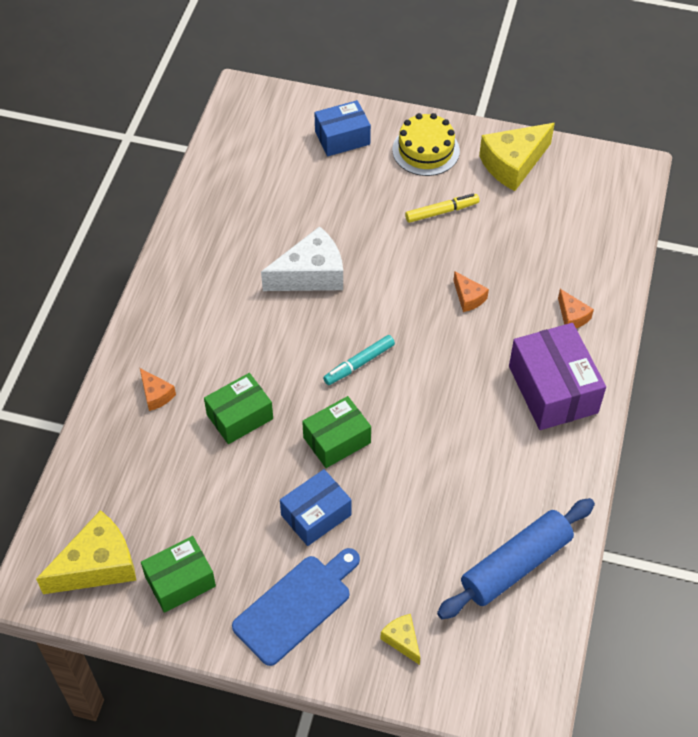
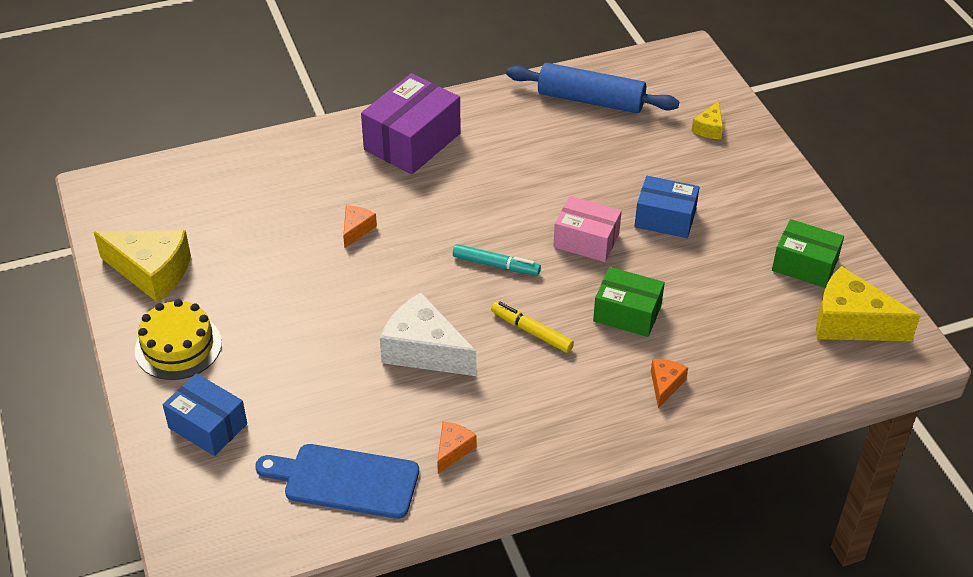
camera: 125 degrees left, 10 degrees down
(296, 606) = (747, 192): blue cutting board -> blue cutting board (345, 480)
(337, 440) = (586, 241): green box -> pink box
(442, 212) = (260, 294): yellow marker -> yellow marker (531, 331)
(572, 316) = (322, 160): orange cheese -> orange cheese (453, 450)

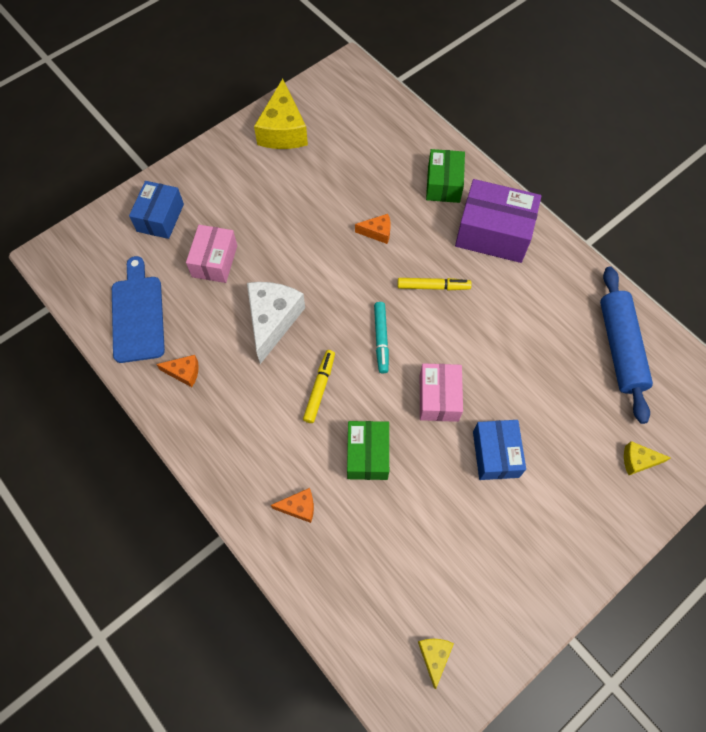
camera: 70 degrees right, 20 degrees up
(178, 347) = (222, 173): yellow cake -> none
(309, 385) = (214, 261): none -> pink box
(452, 206) = (433, 287): none -> yellow marker
(804, 265) = (491, 595): green box -> green box (443, 184)
(851, 322) = (434, 656): yellow cheese -> yellow cheese, size x0.49

